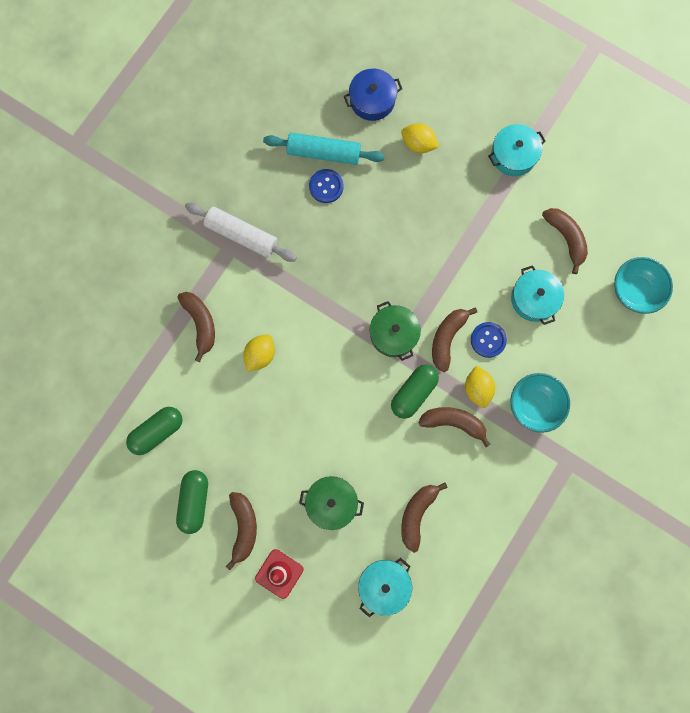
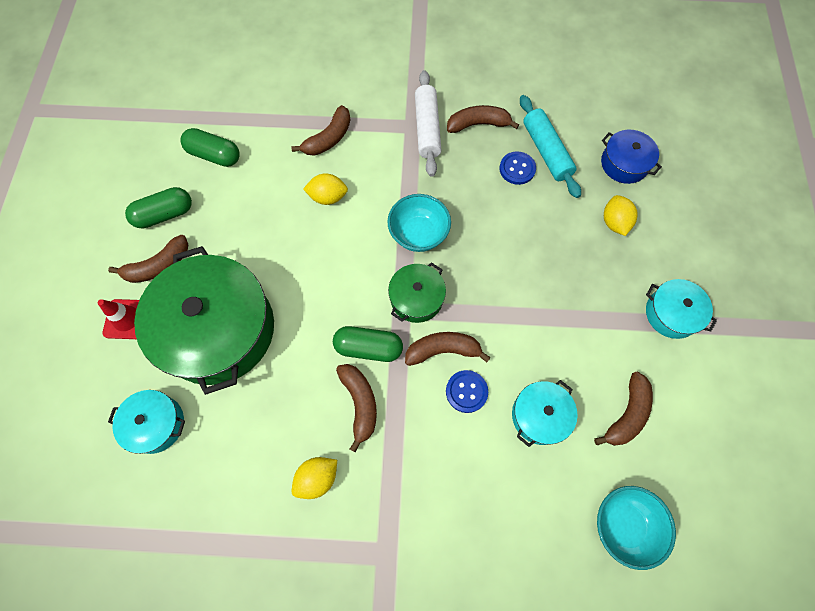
camera: 60 degrees right, 10 degrees down
(331, 503) = (218, 330): green pot -> green pot, size x2.10
(417, 514) = (245, 418): brown banana -> brown banana (478, 124)
(477, 389) = (409, 409): yellow lemon -> yellow lemon (317, 478)
(534, 405) = (426, 479): turquoise bowl -> turquoise bowl (418, 234)

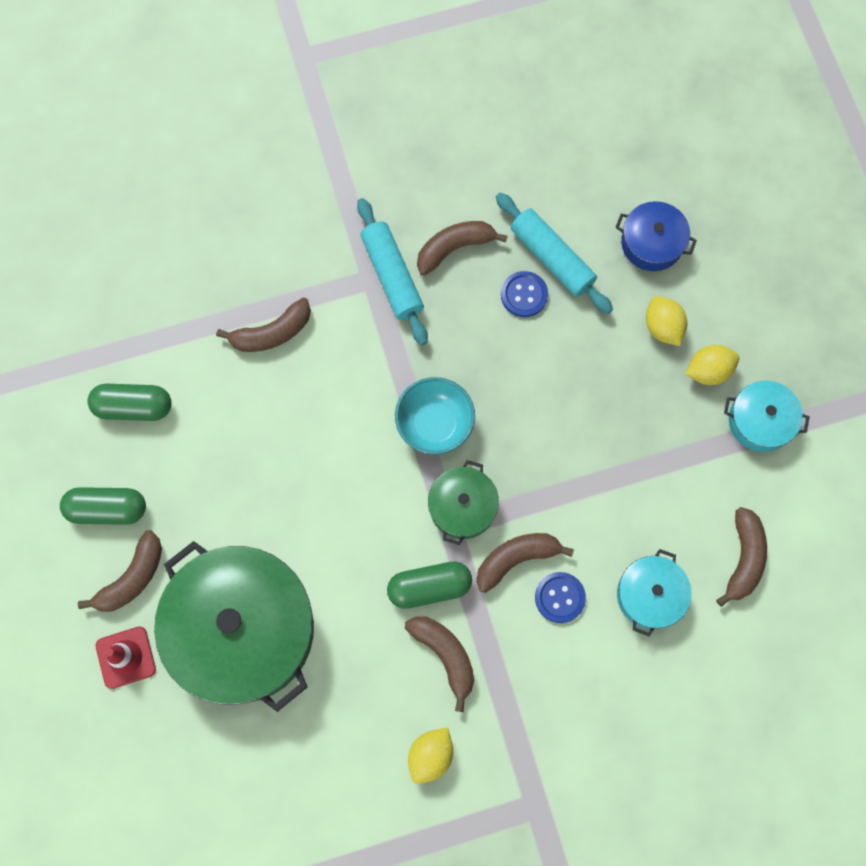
camera: 20 degrees left, 5 degrees up
(156, 424) = (220, 765): turquoise pot -> none
(164, 214) = (107, 509): green capsule -> green capsule turned 45 degrees clockwise
(328, 197) = (304, 414): yellow lemon -> yellow lemon (708, 371)
(329, 138) = (272, 333): brown banana -> brown banana turned 45 degrees clockwise
(427, 128) = (392, 276): white rolling pin -> turquoise rolling pin
(623, 525) = (774, 681): turquoise bowl -> none

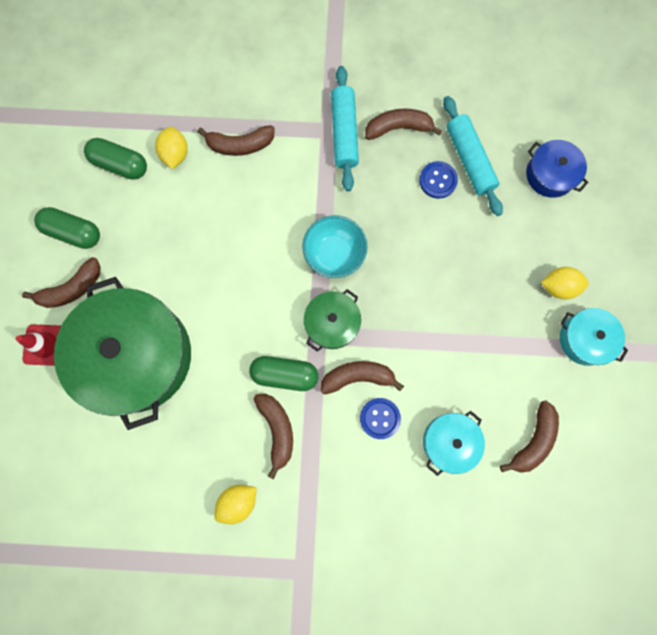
camera: 20 degrees right, 5 degrees up
(662, 327) = (535, 241): yellow lemon -> yellow lemon (175, 154)

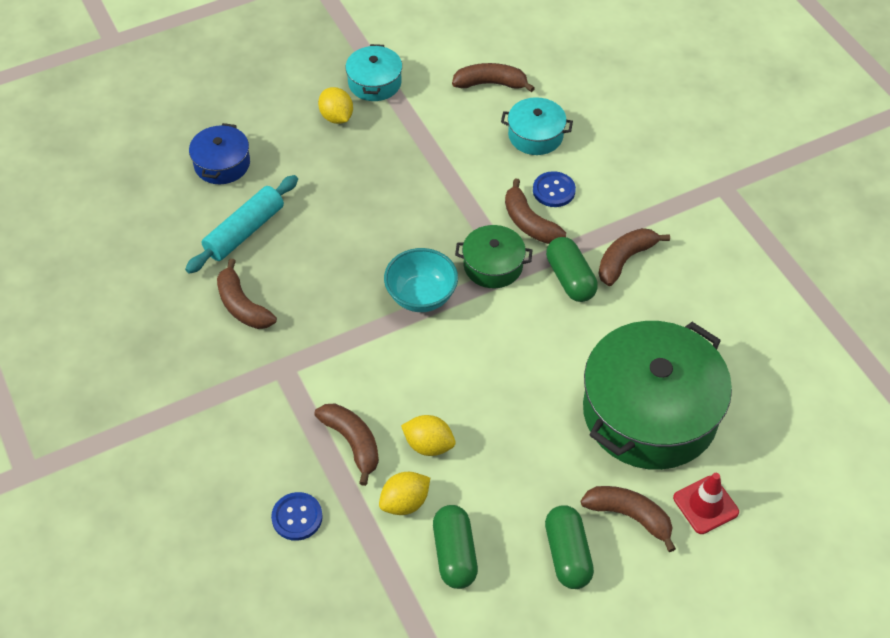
camera: 120 degrees left, 25 degrees down
(238, 501) = (709, 258): yellow lemon -> yellow lemon (428, 445)
(344, 133) = (277, 351): turquoise rolling pin -> none
(438, 180) = (284, 247): blue button -> blue button (297, 517)

